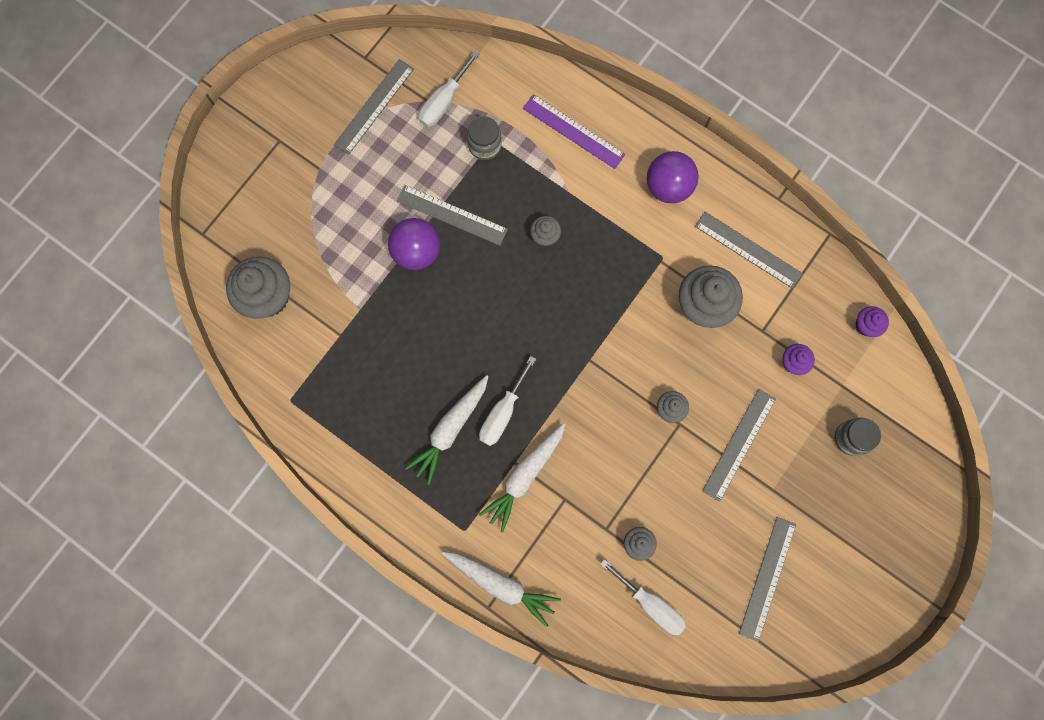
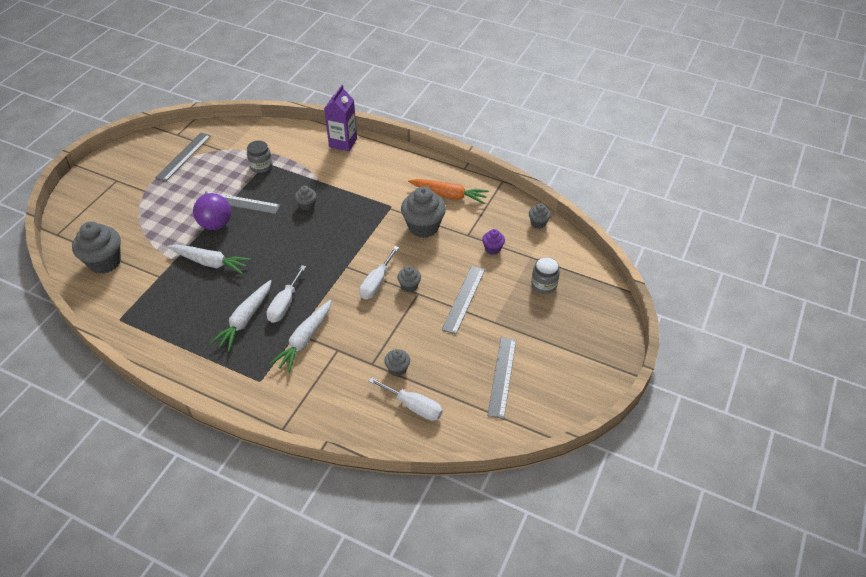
camera: 10 degrees left, 30 degrees down
(444, 101) = (232, 149): white screwdriver -> white screwdriver (376, 283)
(500, 584) = (291, 411): white carrot -> white carrot (210, 262)
(573, 131) = (321, 152): purple ruler -> none
(607, 115) = (343, 143): none -> purple carton
(668, 186) = (389, 171): purple ball -> none
(748, 250) = (449, 195): grey ruler -> orange carrot
(865, 325) = (538, 223): purple cupcake -> grey cupcake

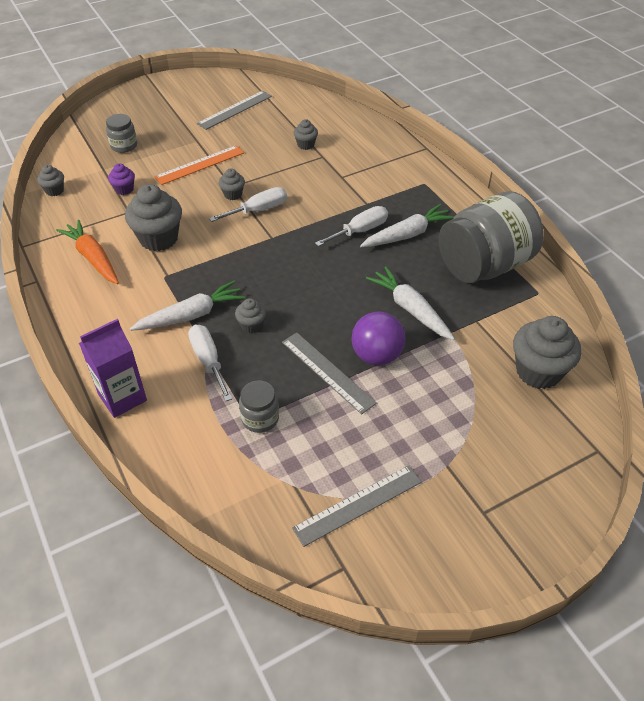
camera: 145 degrees left, 0 degrees up
(170, 322) = (484, 265): none -> grey jar
(305, 340) = (364, 195): white carrot -> white carrot (191, 315)
(414, 406) = (317, 120): white screwdriver -> white screwdriver (208, 361)
(464, 299) = (200, 165): grey ruler -> orange ruler

